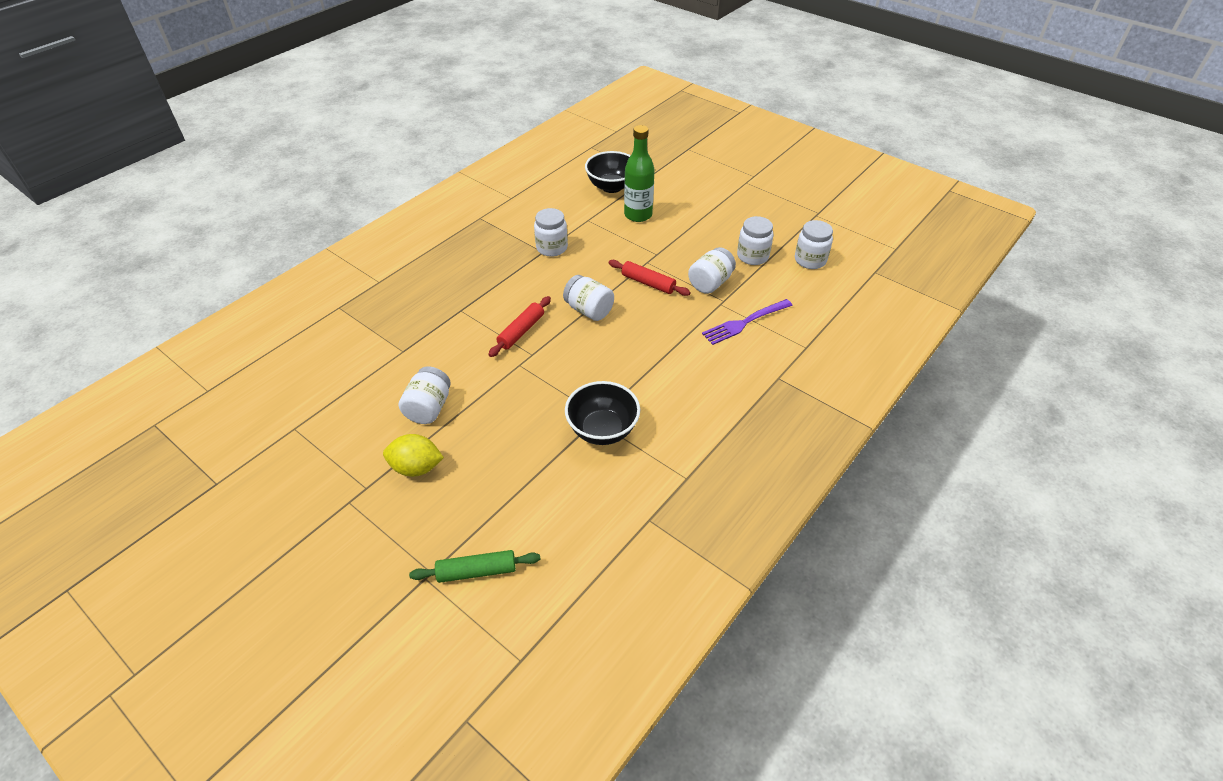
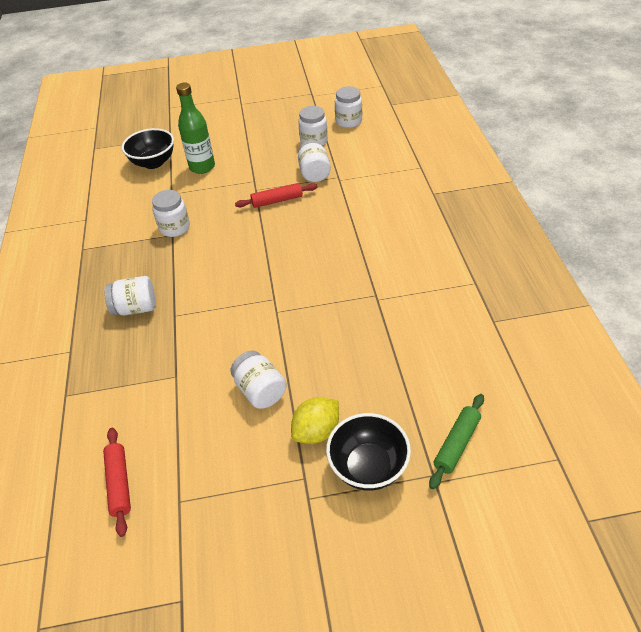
camera: 45 degrees left, 0 degrees up
(521, 331) = (242, 292): red rolling pin -> red rolling pin (119, 483)
(589, 310) = (266, 244): white jar -> white jar (135, 308)
(602, 430) = (391, 301): black bowl -> black bowl (368, 467)
(745, 322) = (369, 179): purple fork -> none

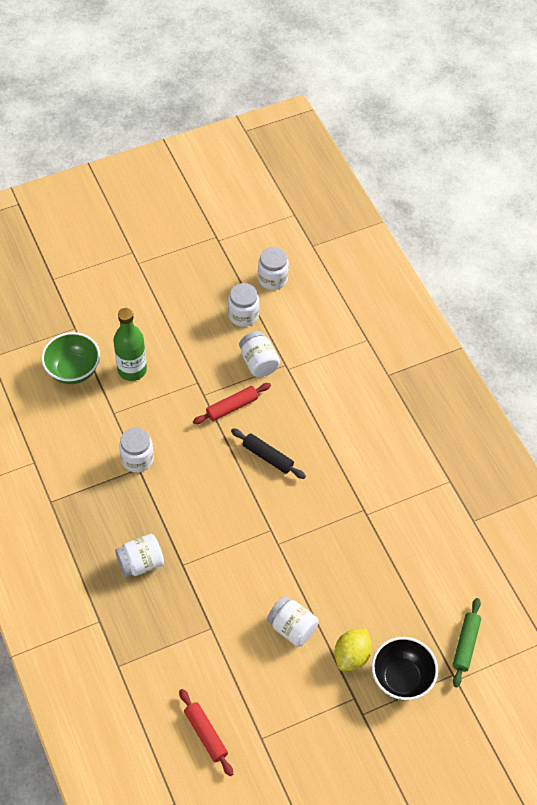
camera: 20 degrees left, 10 degrees up
(153, 162) = (73, 370): black bowl -> green bowl
(295, 240) = (267, 457): none -> black rolling pin

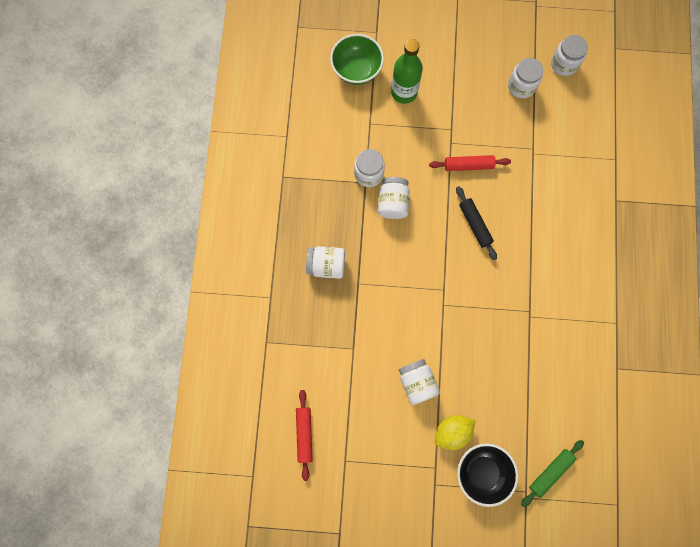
camera: 30 degrees right, 20 degrees up
(258, 363) = (511, 136): white jar -> white jar (393, 203)

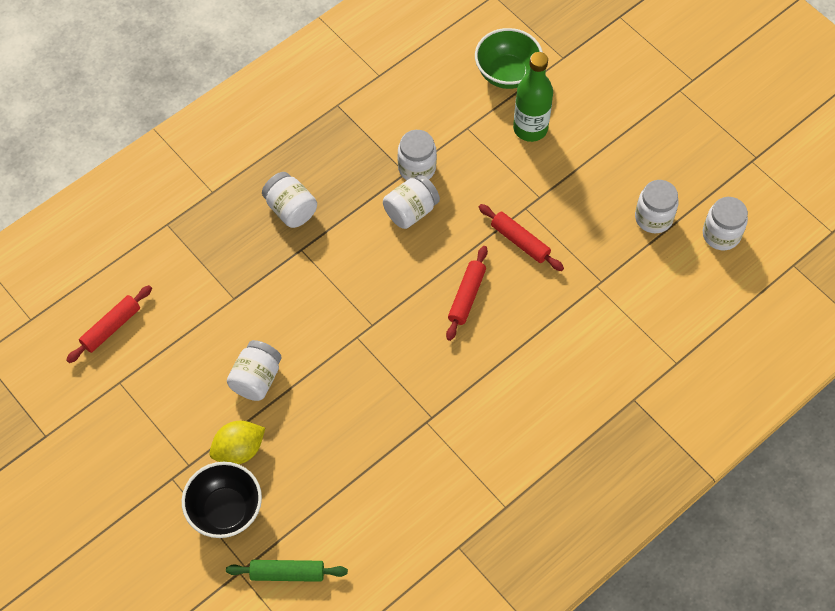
camera: 45 degrees right, 15 degrees down
(452, 432) = (239, 450): yellow lemon -> yellow lemon turned 45 degrees counterclockwise
(475, 224) = (466, 296): black rolling pin -> red rolling pin

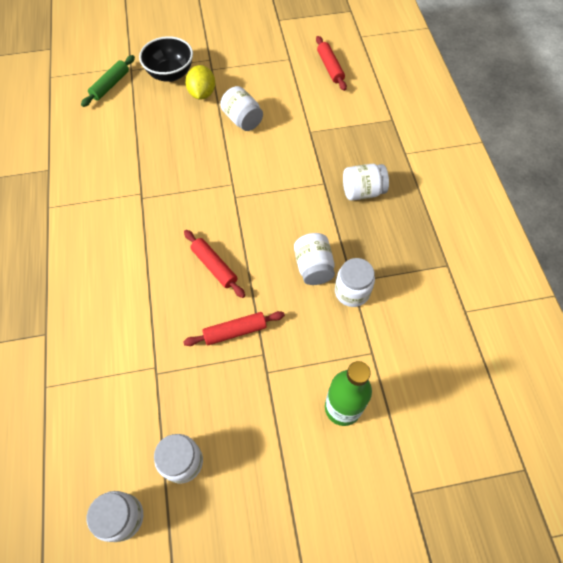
camera: 120 degrees right, 0 degrees up
(507, 74) = (417, 424): green bowl -> none

